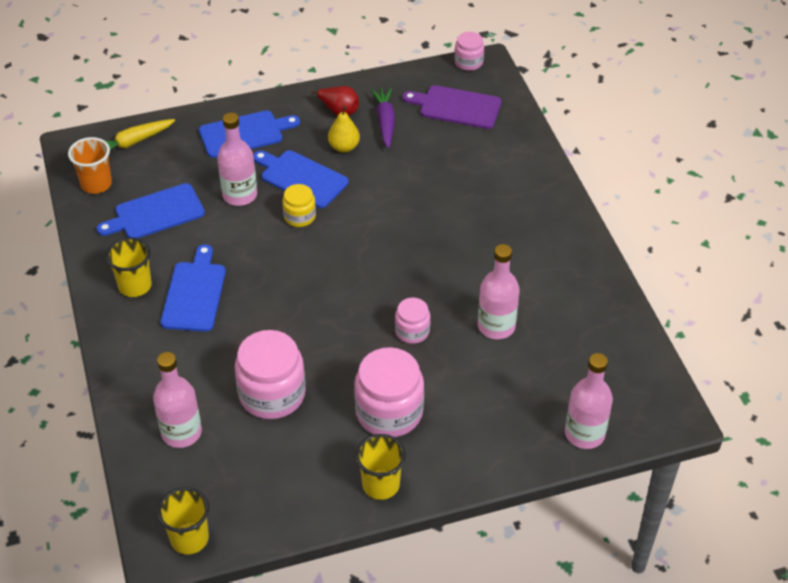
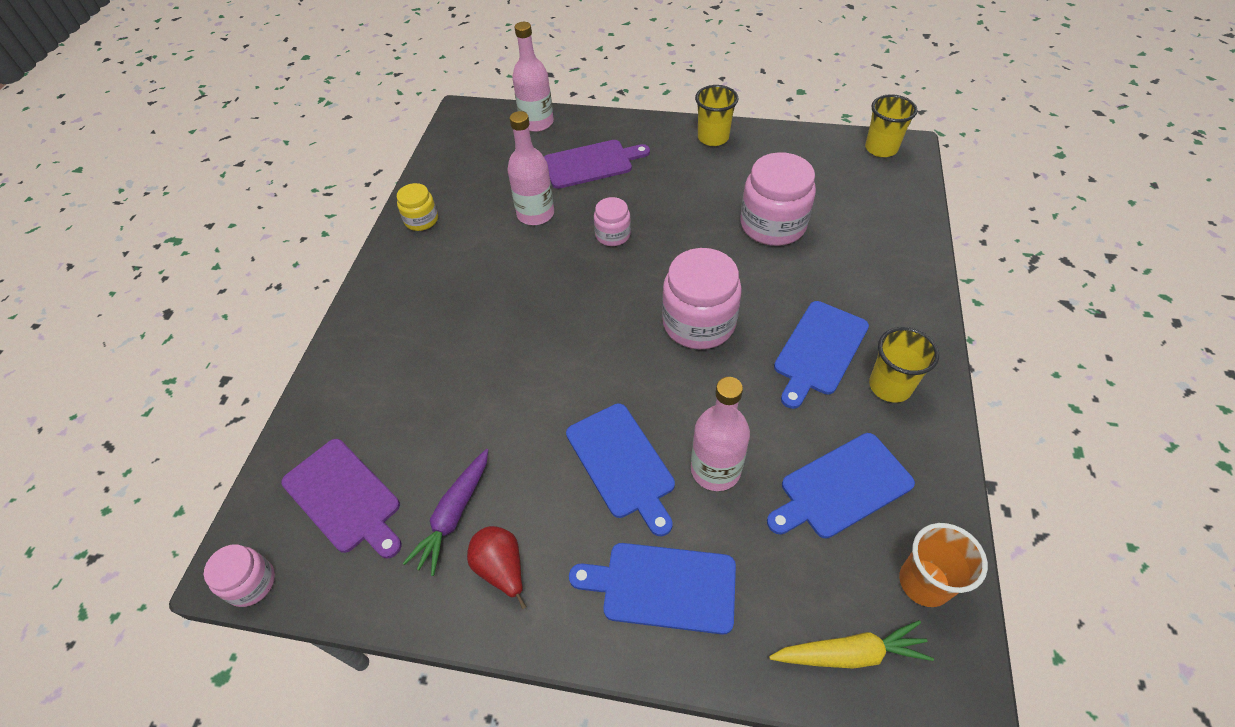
camera: 150 degrees left, 5 degrees up
(155, 213) = (841, 487): blue cutting board -> blue cutting board turned 150 degrees clockwise
(181, 432) = (869, 221): pink bottle -> none
(299, 216) = (654, 404): yellow jar -> yellow jar (421, 220)
(344, 147) = (537, 493): yellow pear -> none
(389, 412) = (676, 180): pink jar -> pink jar (698, 323)
(486, 401) = (591, 164): none -> purple cutting board

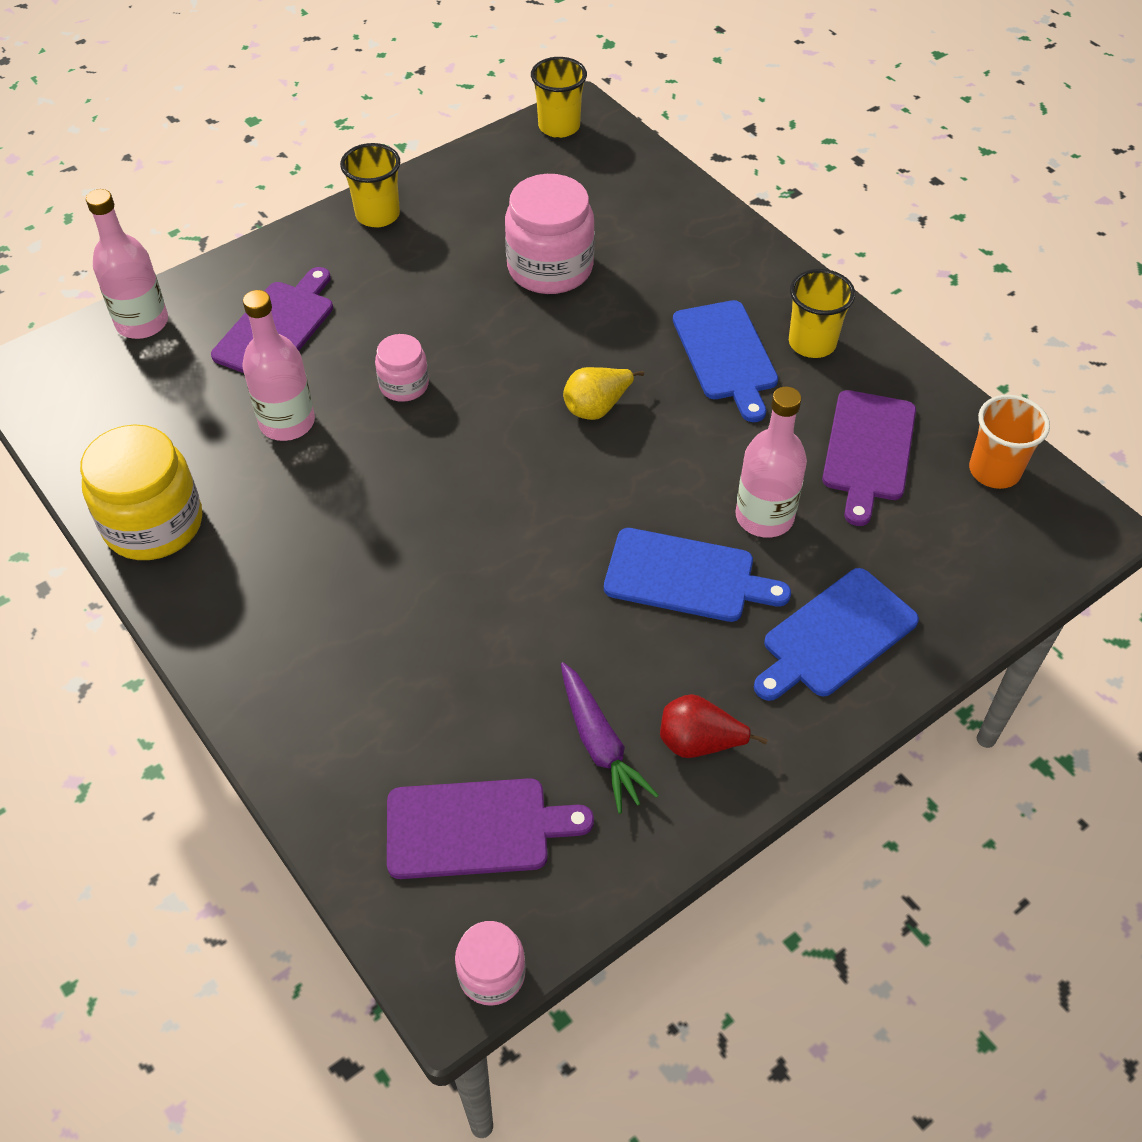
camera: 50 degrees left, 0 degrees up
(421, 220) = (153, 524): yellow jar -> yellow jar, size x1.85
(698, 323) = (597, 407): pink jar -> yellow pear
(841, 487) = (868, 450): blue cutting board -> purple cutting board
(850, 653) = (1005, 560): yellow carrot -> none

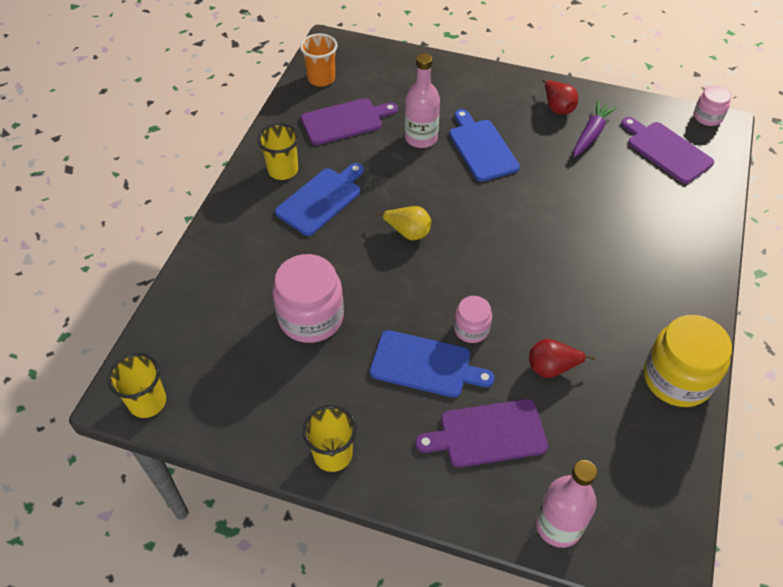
camera: 125 degrees left, 0 degrees up
(287, 422) = (552, 367): pink bottle -> red pear
(835, 636) = (464, 91): blue cutting board -> blue cutting board (425, 365)

